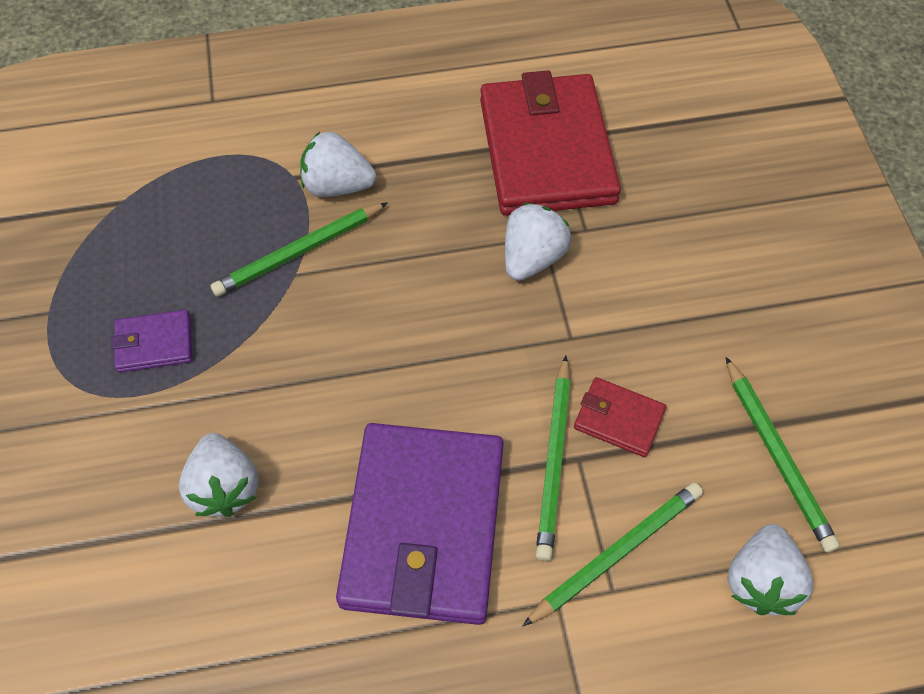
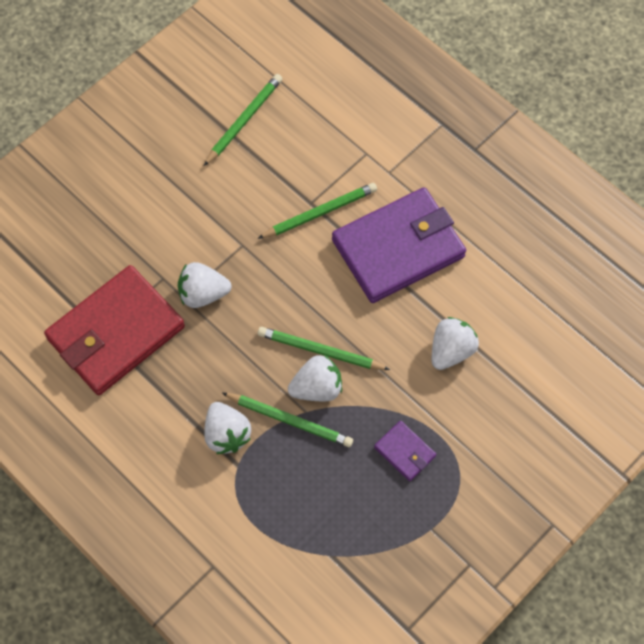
camera: 125 degrees left, 5 degrees up
(616, 553) = (347, 161): green pencil -> green pencil (320, 351)
(618, 419) = (275, 197): red wallet -> none
(760, 580) = (315, 99): white strawberry -> white strawberry (317, 388)

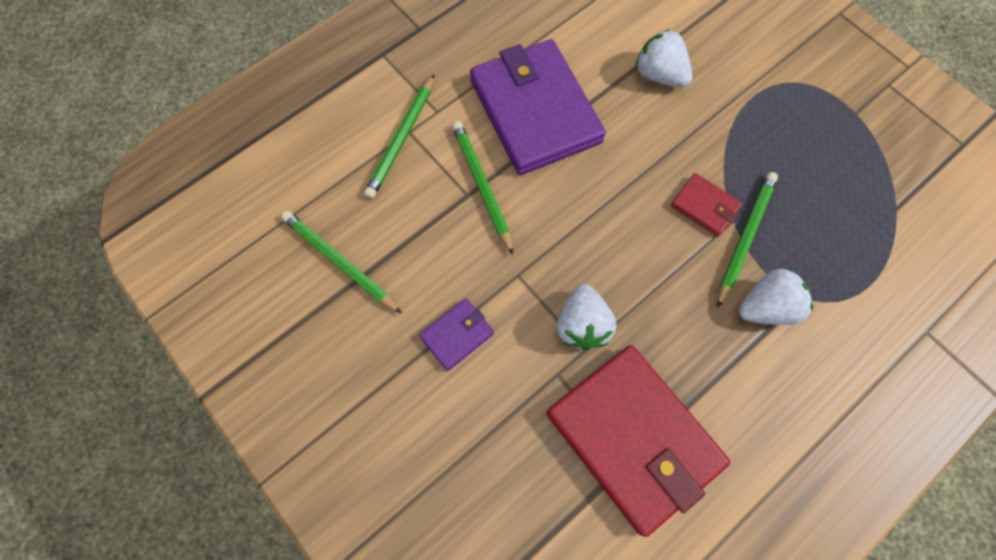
camera: 85 degrees left, 5 degrees up
(317, 388) = (704, 206): white strawberry -> red wallet
(320, 351) = (659, 199): green pencil -> green pencil (401, 139)
(405, 452) = (775, 128): purple wallet -> purple wallet (457, 335)

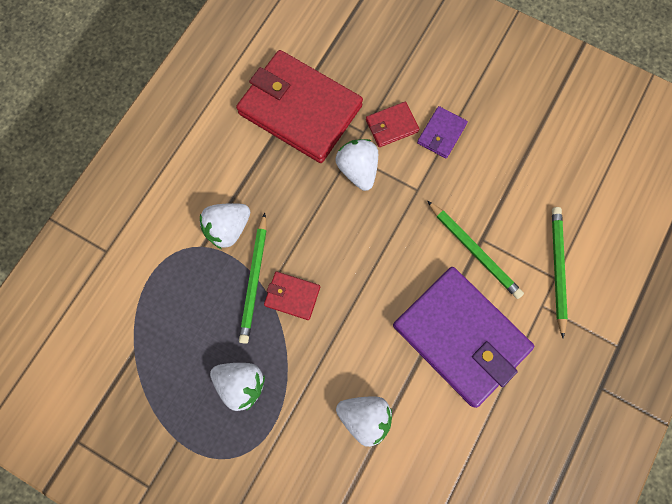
camera: 160 degrees right, 5 degrees up
(340, 262) = (548, 155): green pencil -> none
(516, 369) = (392, 126): none -> red wallet
(780, 141) = (241, 383): none -> white strawberry

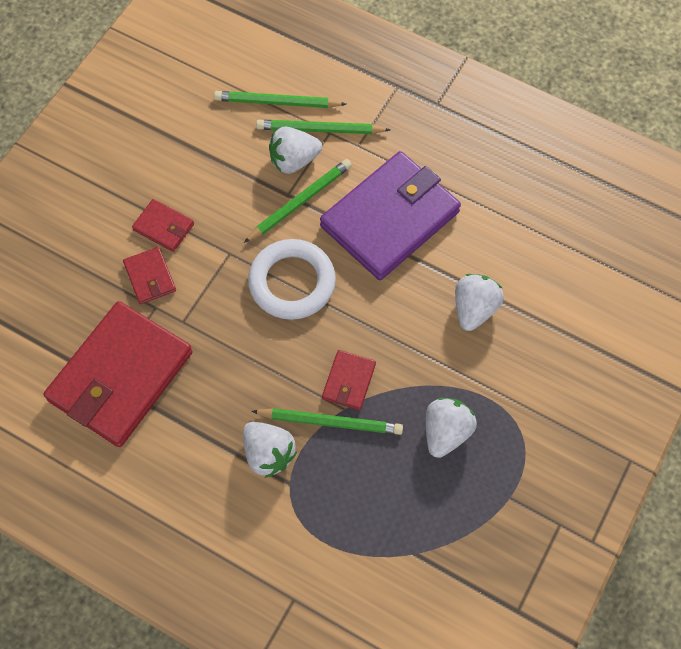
camera: 90 degrees left, 10 degrees down
(358, 170) = (202, 313): white strawberry -> white strawberry (294, 160)
(389, 245) = (292, 282): none -> white ring
(441, 134) = (164, 227): purple wallet -> red wallet
(585, 227) = (277, 102): none -> green pencil

